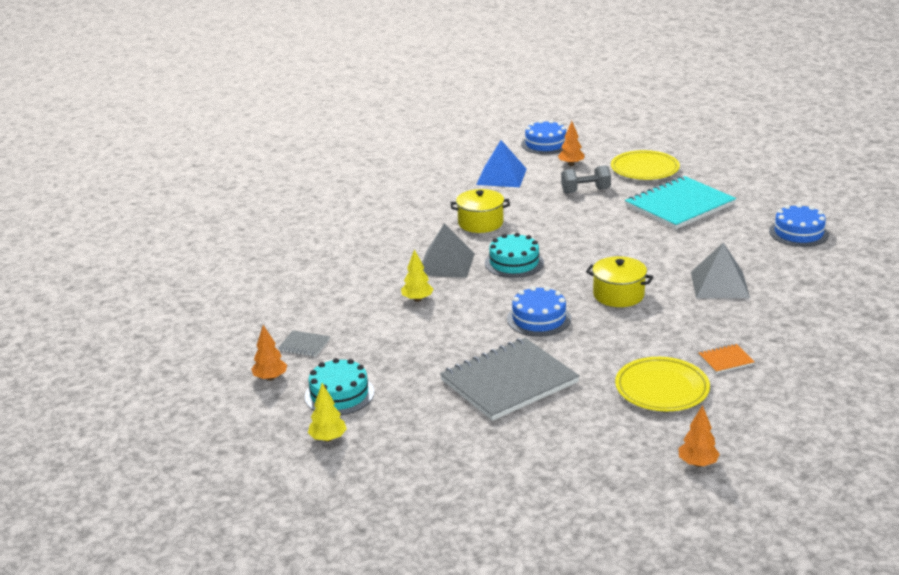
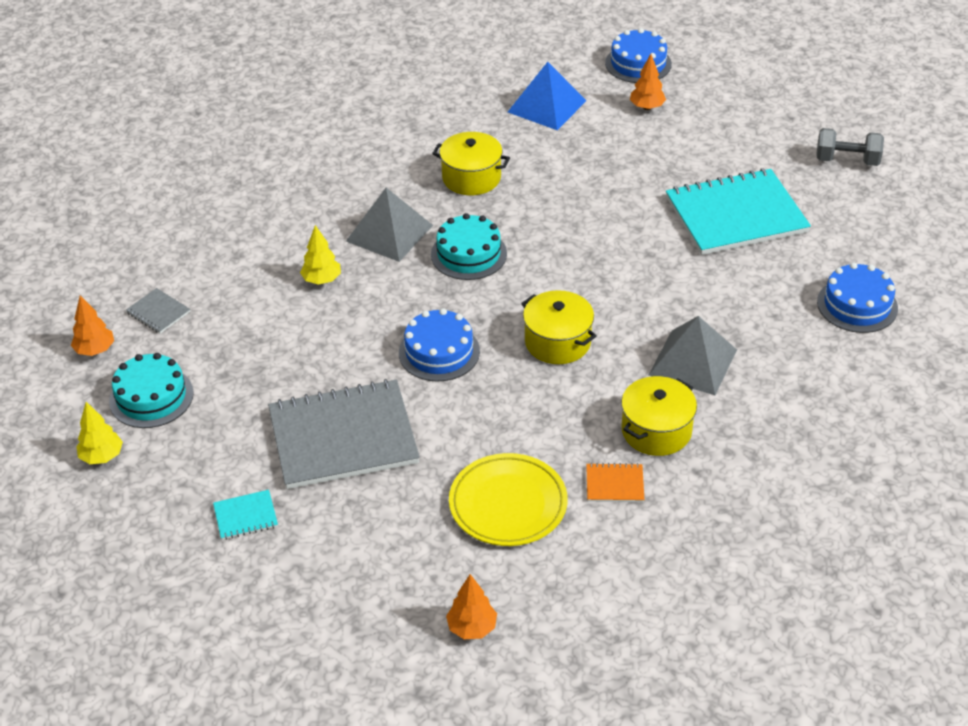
camera: 20 degrees right, 15 degrees up
(473, 445) = (245, 516): none -> turquoise notebook
(585, 191) = (634, 158): grey dumbbell -> grey dumbbell (847, 161)
(644, 169) = (734, 140): yellow plate -> none
(728, 325) = (656, 431): none -> yellow pot

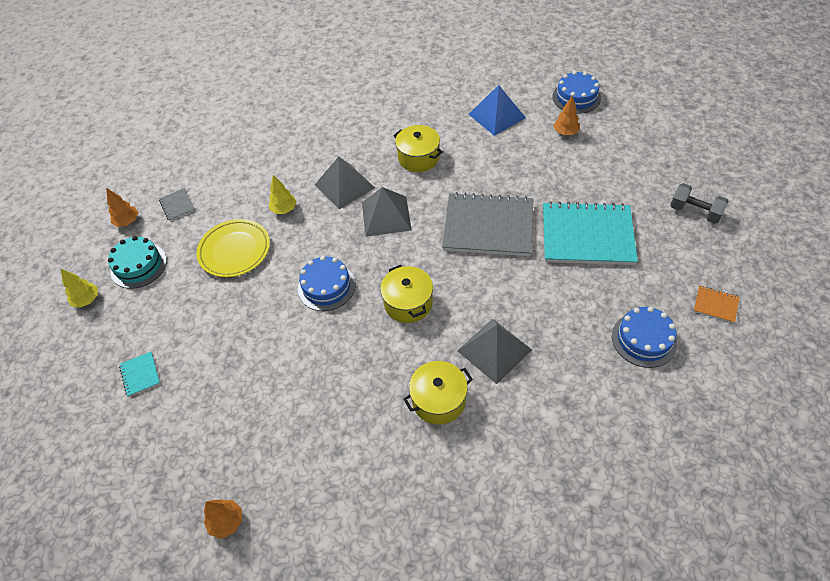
camera: 25 degrees right, 10 degrees up
(245, 516) = (140, 374): turquoise notebook -> turquoise notebook turned 60 degrees clockwise
(343, 437) = (231, 334): grey notebook -> grey notebook (488, 226)
(468, 254) = (386, 216): turquoise cake -> grey pyramid
(508, 504) = (305, 426): yellow plate -> yellow plate (234, 250)
(614, 484) = (386, 436): orange notebook -> orange notebook (715, 305)

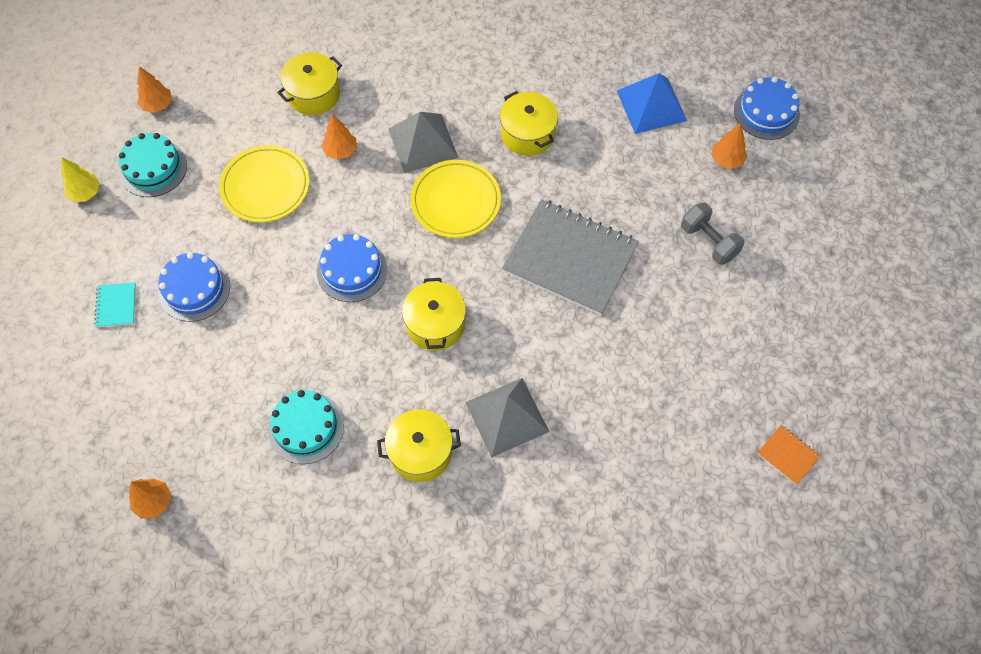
camera: 15 degrees right, 10 degrees up
(177, 205) = (220, 102): grey notebook -> none
(248, 179) = (313, 94): none -> yellow pot
(284, 209) = (340, 151): yellow tree -> orange tree
(336, 414) = (306, 427): none -> turquoise cake
(386, 216) = (455, 201): grey pyramid -> yellow plate
(587, 235) = (682, 312): turquoise notebook -> none
(644, 339) = (681, 466): blue cake -> blue cake (194, 289)
(694, 212) = (830, 328): grey dumbbell -> grey dumbbell (708, 241)

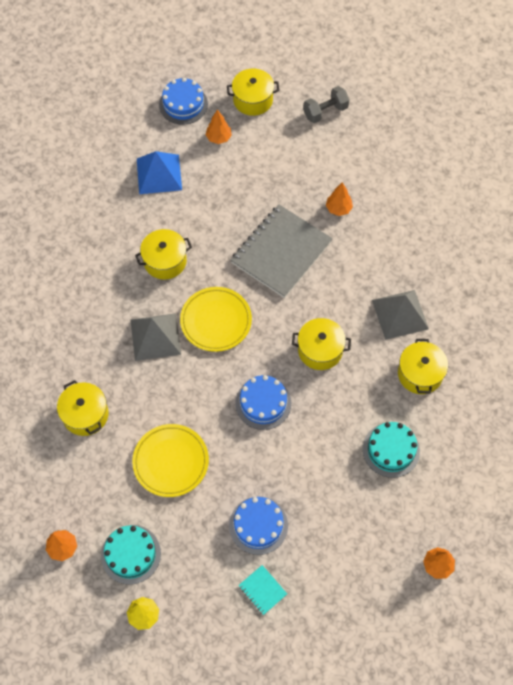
camera: 80 degrees left, 0 degrees up
(116, 305) = (262, 590): turquoise notebook -> turquoise notebook turned 45 degrees clockwise
(340, 151) = (149, 399): orange tree -> orange tree (338, 209)
(708, 241) = (284, 164): grey dumbbell -> grey dumbbell (325, 112)
(788, 455) = (448, 156): orange notebook -> none
(801, 189) = (253, 100): none -> yellow pot

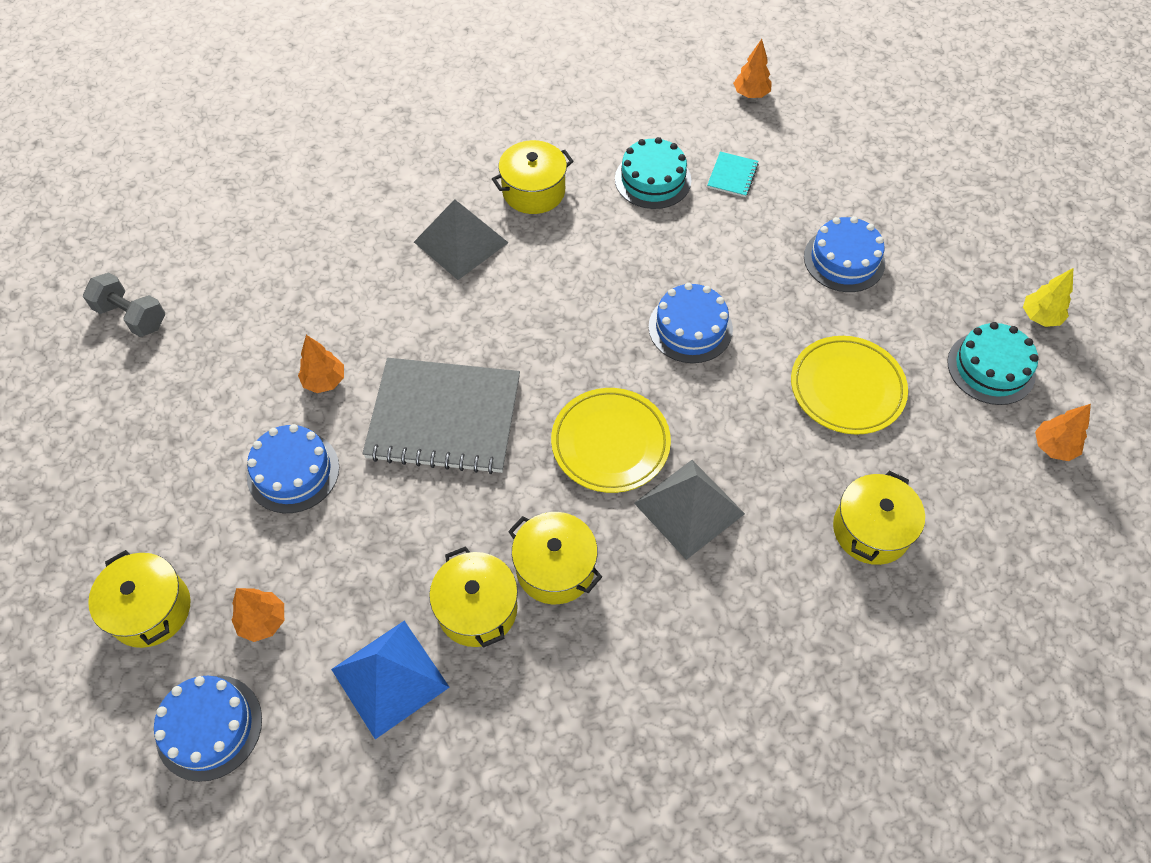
camera: 120 degrees left, 5 degrees down
(262, 590) = (909, 223): turquoise notebook -> turquoise notebook (732, 176)
(291, 176) = (293, 472): none -> blue cake
(320, 350) = (571, 302): yellow pot -> yellow pot (477, 609)
(325, 112) = (134, 484): grey dumbbell -> grey dumbbell (132, 316)

